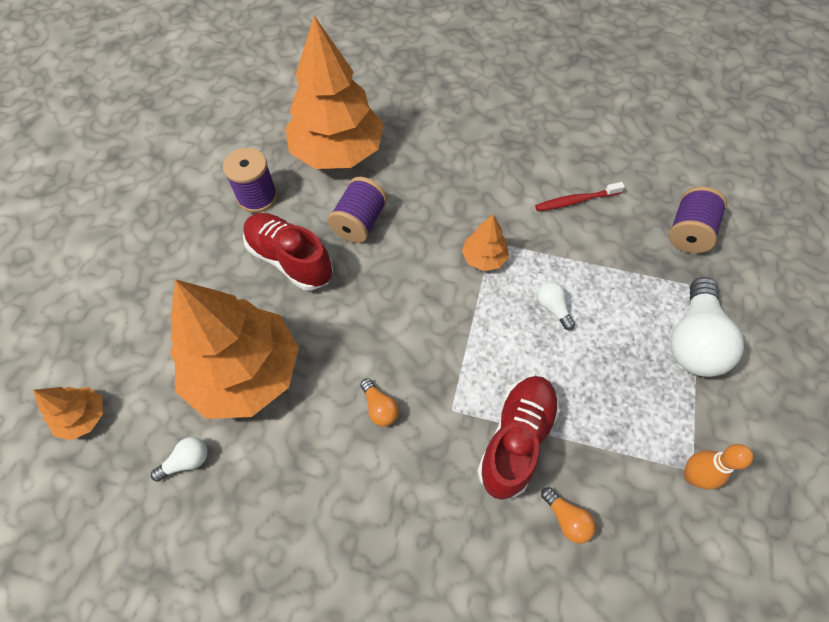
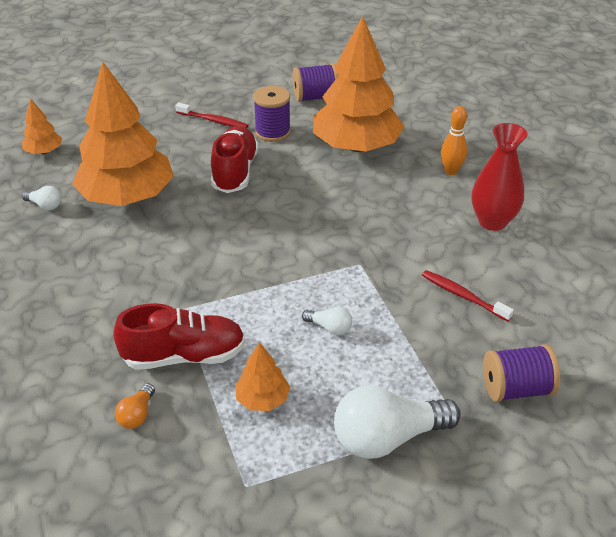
camera: 55 degrees right, 20 degrees down
(191, 232) = (213, 121): none -> red toothbrush
(359, 223) = (302, 187): purple spool -> purple spool (315, 97)
(379, 407) = (152, 271): orange light bulb -> none
(484, 258) = (339, 266): orange tree -> orange tree (262, 399)
(507, 130) = (492, 221): none -> red vase
(553, 308) = (329, 327): white light bulb -> white light bulb turned 90 degrees clockwise
(692, 476) = (239, 487): orange bowling pin -> orange bowling pin (451, 171)

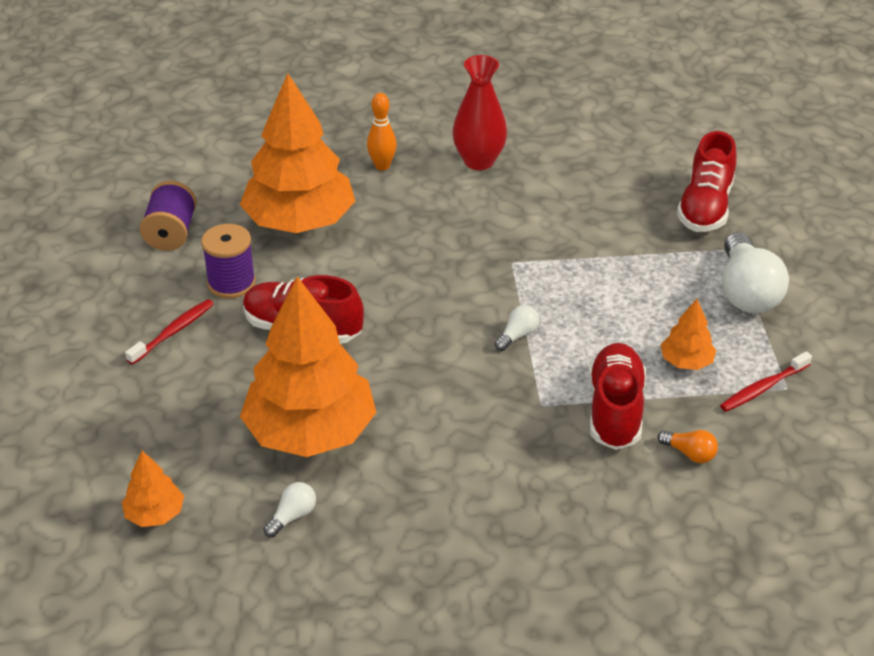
camera: 75 degrees left, 0 degrees up
(329, 327) = (601, 300): white light bulb -> white light bulb (517, 335)
(463, 296) = (581, 207): red toothbrush -> red toothbrush (763, 388)
(516, 389) = (705, 207): purple spool -> red shoe

